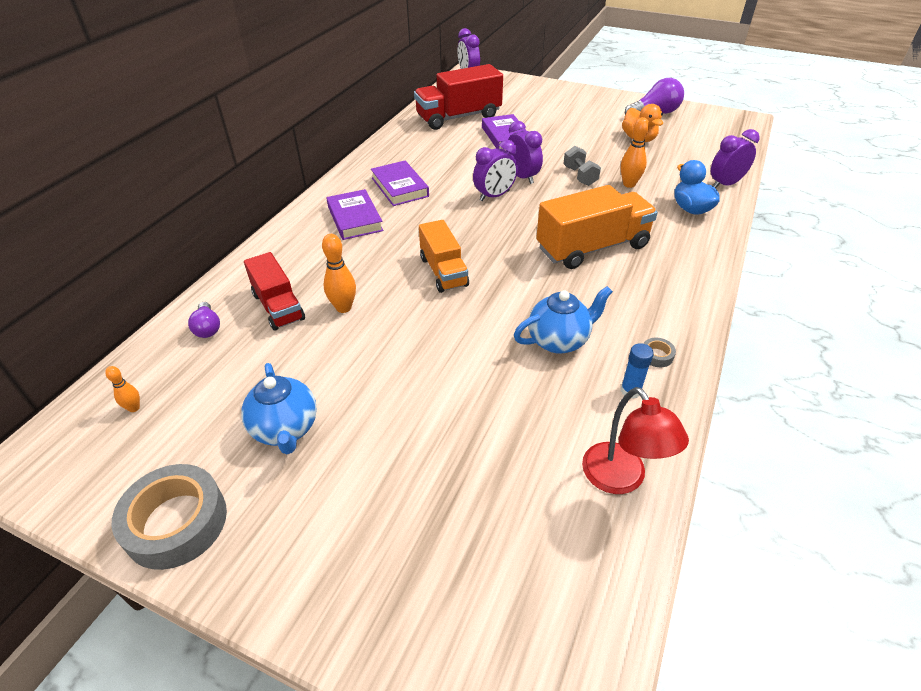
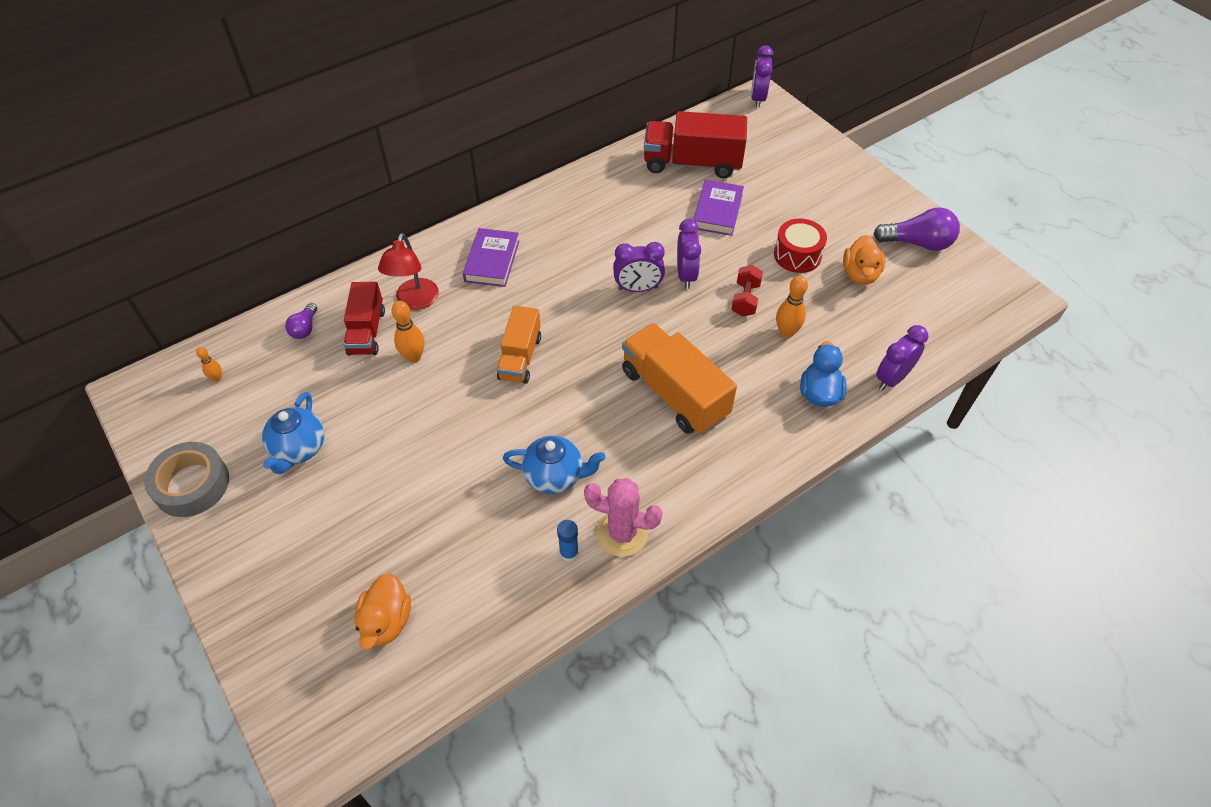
camera: 30 degrees right, 10 degrees up
(400, 187) = (559, 238): purple book -> none
(522, 539) = (386, 621): none -> orange duck
(580, 176) = (745, 299): grey dumbbell -> red dumbbell
(587, 142) = (797, 255): none -> red drum
(592, 247) = (674, 393): orange truck -> orange truck turned 135 degrees counterclockwise
(621, 479) = (491, 619): red lamp -> red lamp (415, 301)
(657, 355) = (622, 533): grey tape -> pink cactus
(725, 184) = (892, 378): purple clock -> purple clock turned 45 degrees counterclockwise

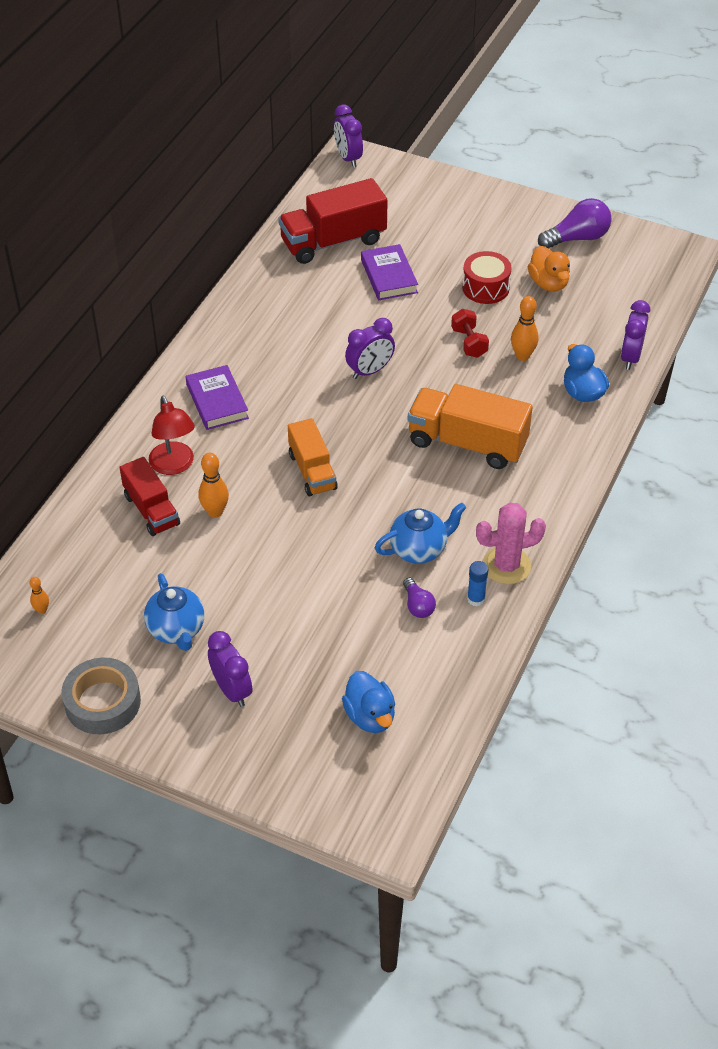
camera: 30 degrees left, 5 degrees down
(305, 328) = (88, 532): purple light bulb -> purple light bulb (418, 605)
(386, 621) = (370, 716): orange duck -> blue duck
(686, 275) = (403, 343): purple clock -> purple clock (232, 690)

